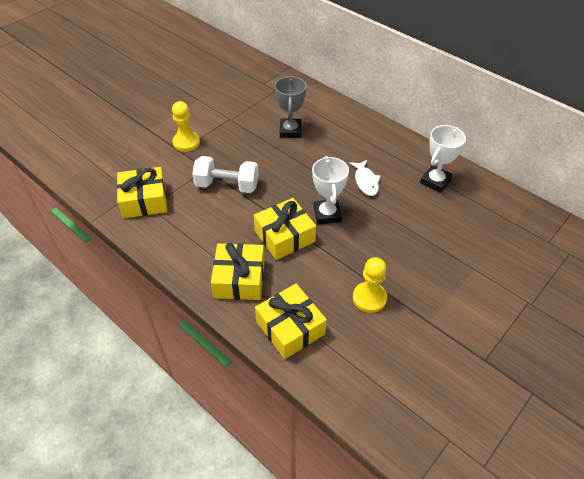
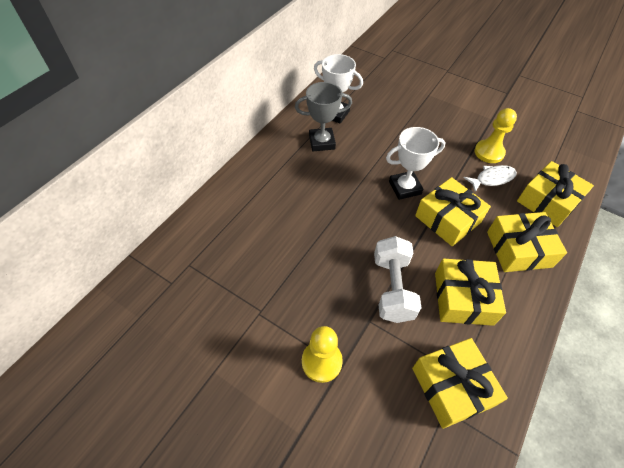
camera: 100 degrees left, 5 degrees up
(205, 225) = (463, 298): none -> yellow gift
(290, 131) = (277, 235): grey trophy -> grey trophy (322, 142)
(366, 181) = (349, 161): white fish -> white fish (492, 178)

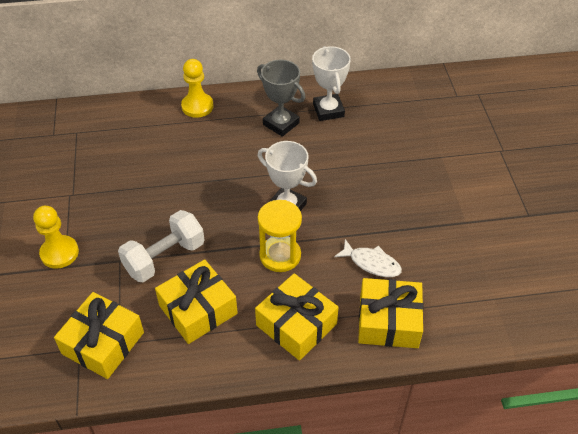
camera: 50 degrees right, 5 degrees down
(448, 219) = (280, 255): yellow gift -> yellow hourglass
(489, 152) = (408, 243): yellow pawn -> yellow pawn (197, 106)

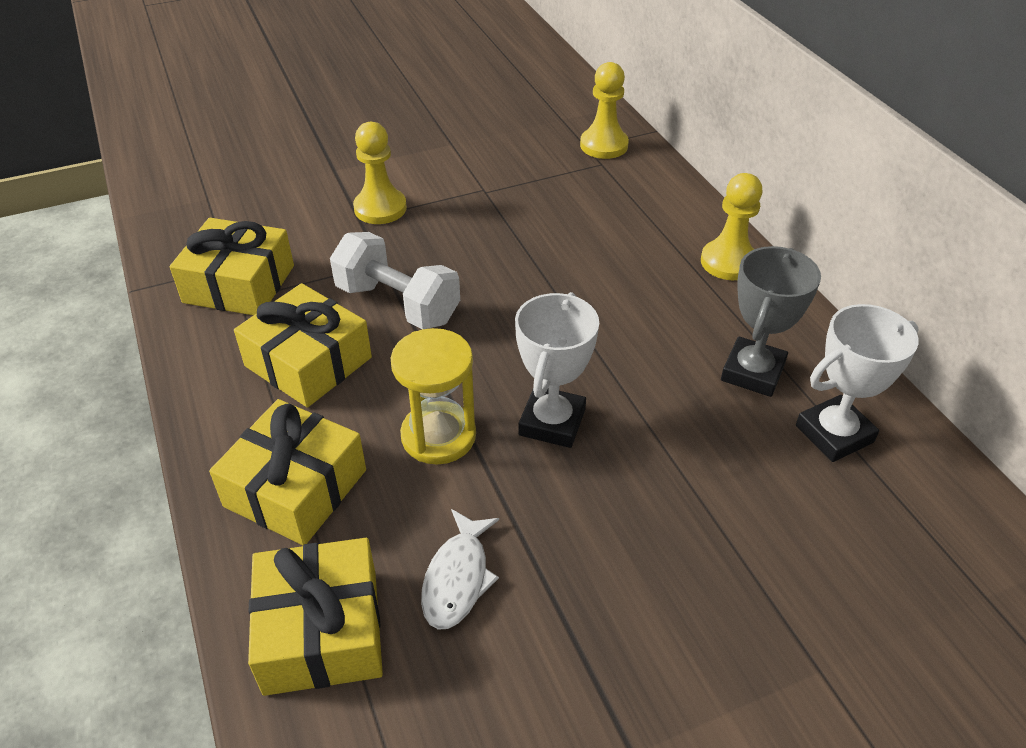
camera: 75 degrees right, 5 degrees down
(57, 126) = (604, 145): none -> yellow pawn

